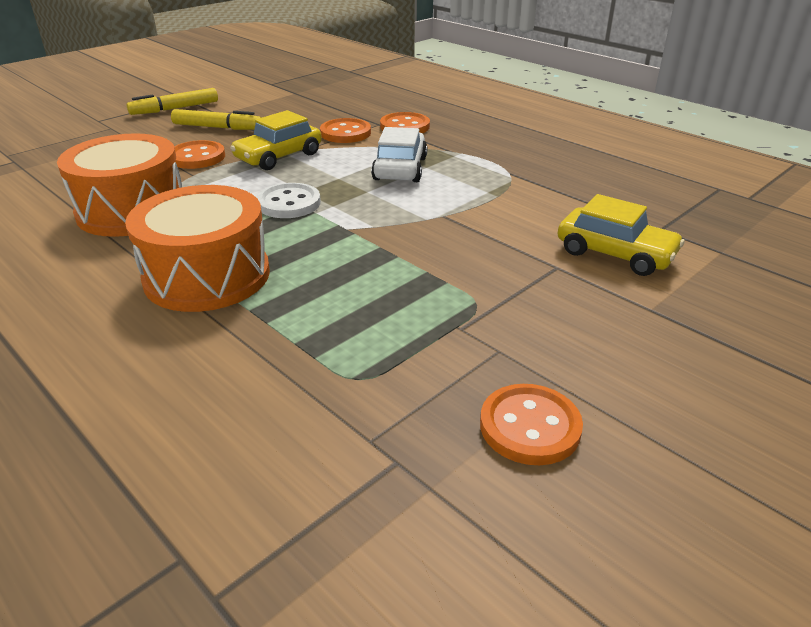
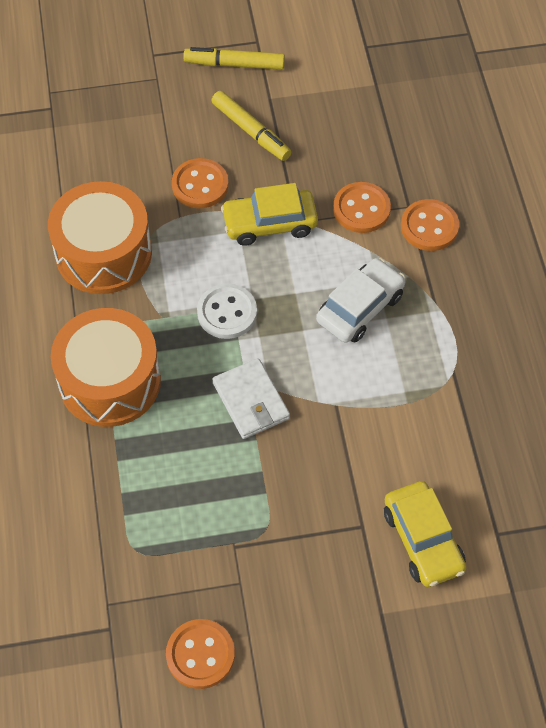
camera: 35 degrees right, 25 degrees up
(366, 238) = (251, 401): none -> white wallet

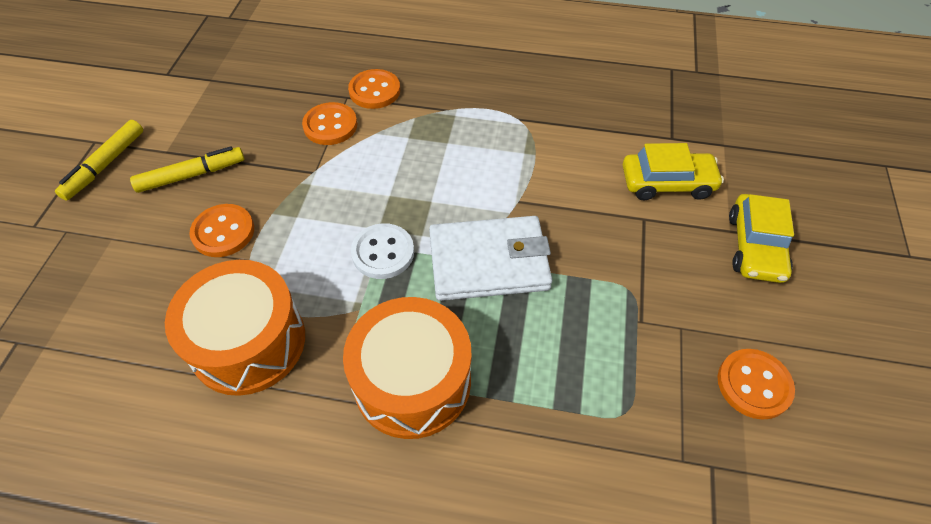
camera: 70 degrees left, 5 degrees down
(251, 401) = (489, 262): white wallet -> white wallet, size x1.53
(270, 223) = (304, 191): yellow car -> yellow car (755, 247)
(360, 308) = (429, 156): white car -> none

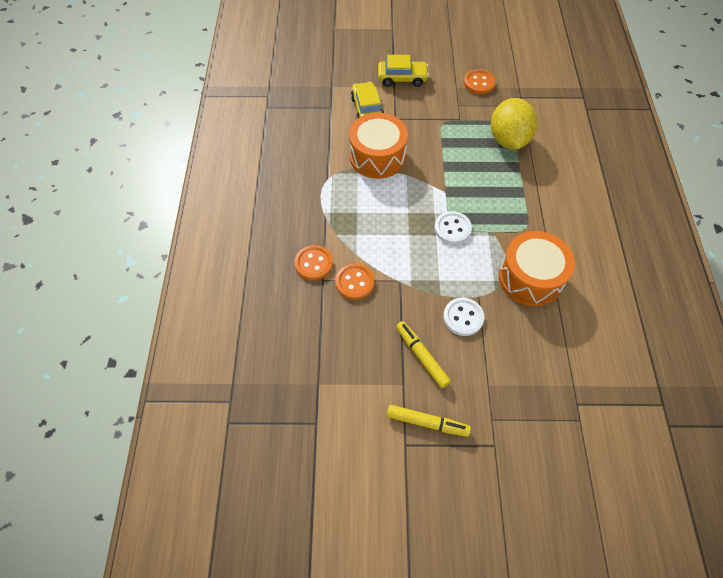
camera: 100 degrees left, 5 degrees up
(223, 232) = (463, 317): orange button -> white button
(412, 381) = (524, 201): orange drum -> orange drum (377, 156)
(489, 262) = (443, 180): white wallet -> none
(576, 398) = (508, 140): none -> yellow lemon

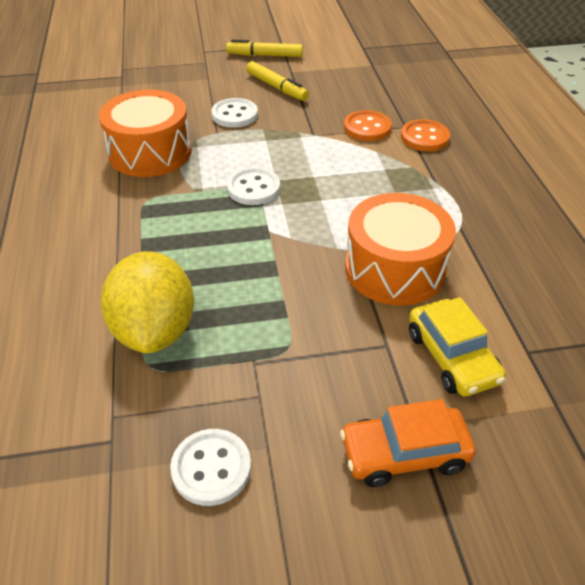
camera: 170 degrees right, 15 degrees down
(402, 78) = (404, 454): yellow car -> orange car
(479, 83) = (211, 468): orange button -> white button

